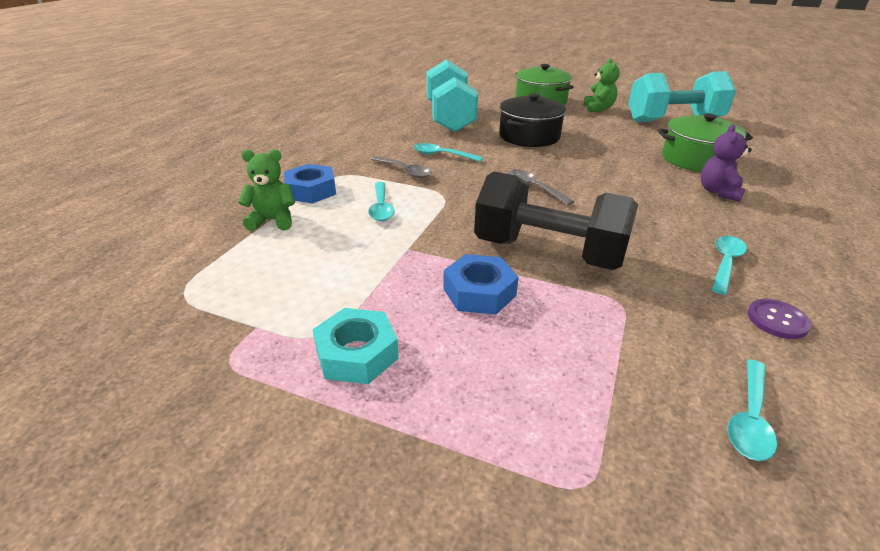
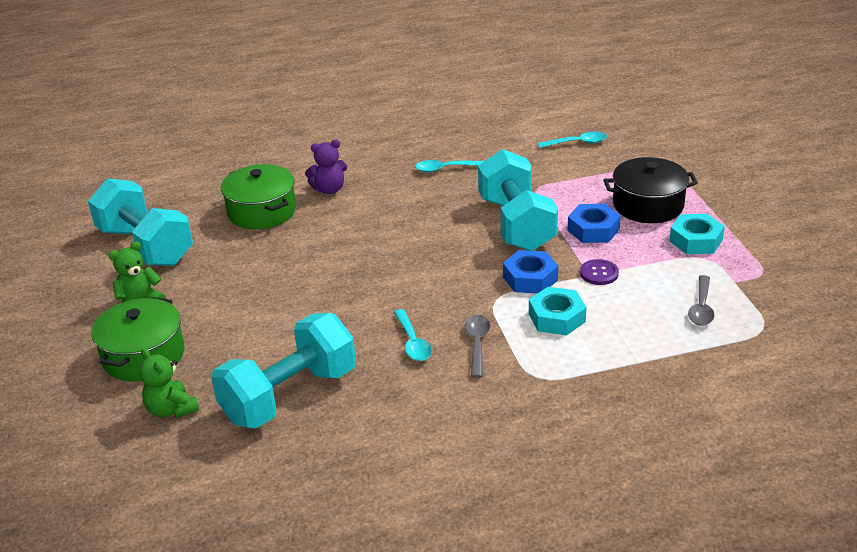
camera: 125 degrees left, 0 degrees up
(272, 220) = (651, 357): green teddy bear -> green teddy bear (171, 410)
(311, 191) = (584, 372): blue nut -> blue nut (530, 278)
(381, 207) = (556, 317): turquoise spoon -> turquoise nut
(529, 136) = (294, 313): black pot -> black pot (648, 205)
(534, 188) = (423, 264): grey spoon -> grey spoon (701, 308)
(548, 253) = (516, 224): black dumbbell -> turquoise dumbbell
(777, 320) = (489, 147): purple button -> purple button (599, 273)

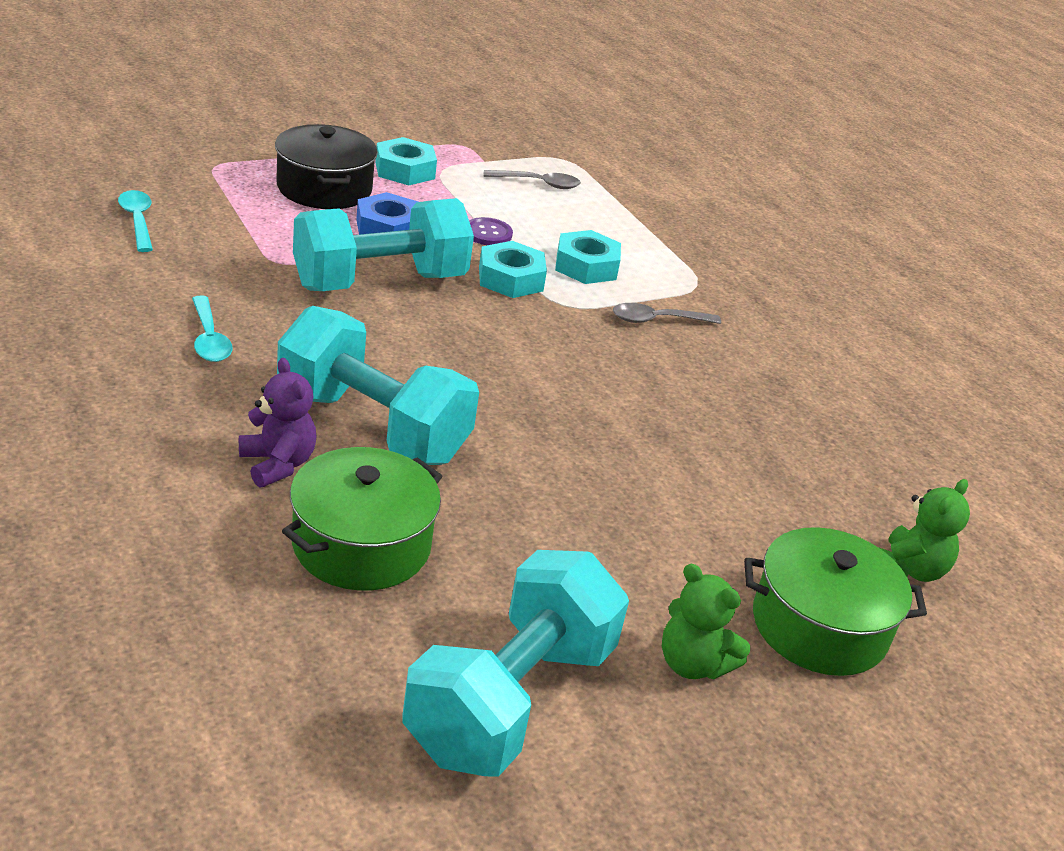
camera: 110 degrees left, 0 degrees up
(289, 395) = (822, 461): turquoise dumbbell -> turquoise dumbbell (372, 426)
(413, 342) = (674, 366): turquoise spoon -> none
(530, 278) = (510, 279): blue nut -> turquoise nut

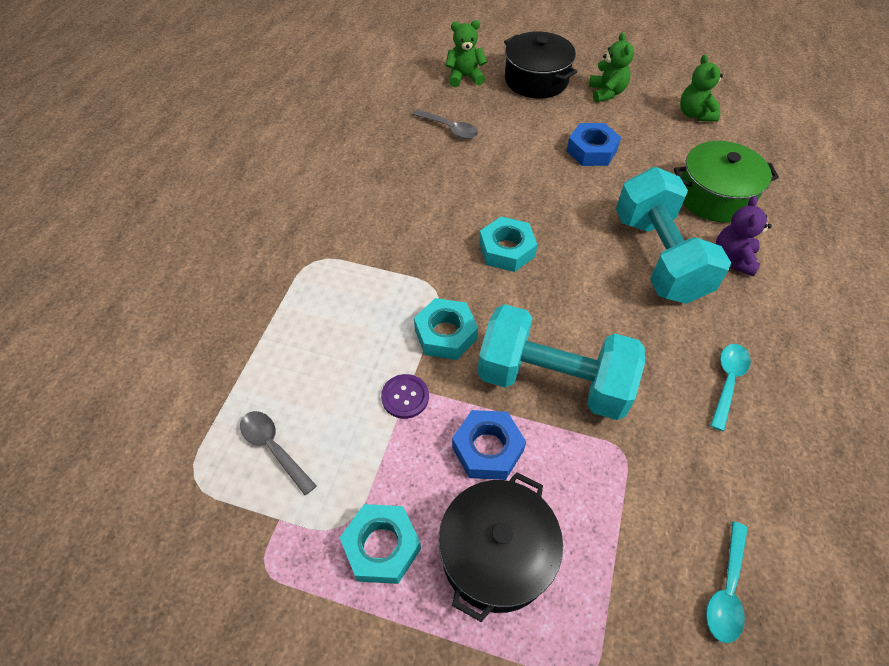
camera: 130 degrees left, 20 degrees up
(510, 700) = (695, 114): turquoise dumbbell -> green teddy bear
(586, 266) = (371, 318): turquoise nut -> turquoise nut (507, 250)
(594, 534) = (591, 150): none -> blue nut
(657, 320) = (388, 246): grey spoon -> grey spoon (450, 129)
(819, 626) = (536, 80): green pot -> black pot

